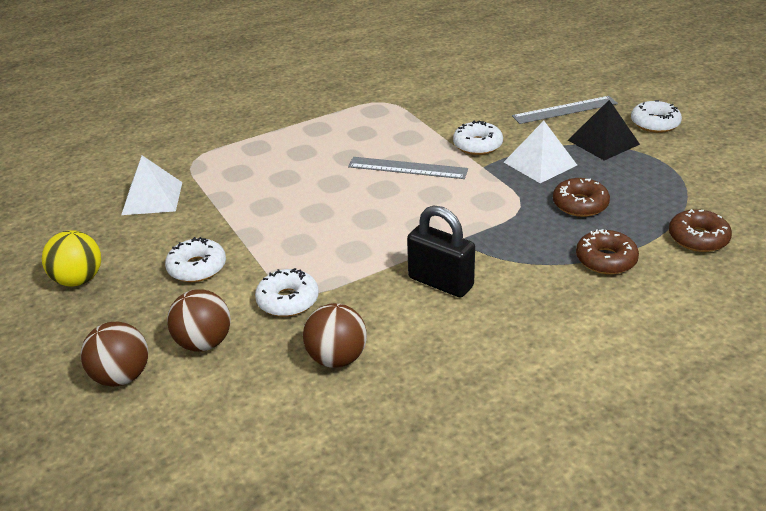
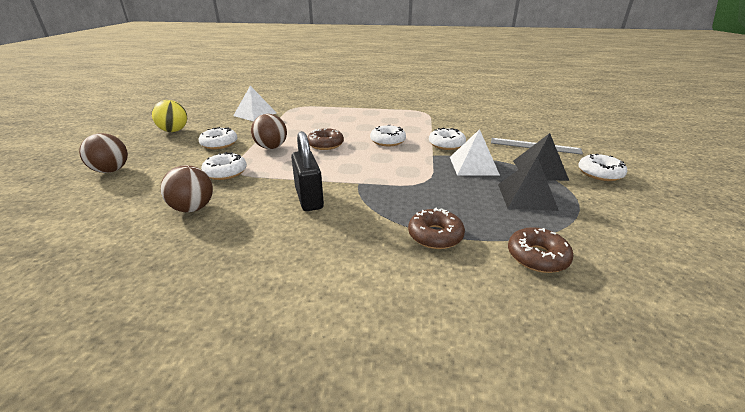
camera: 35 degrees right, 5 degrees down
(204, 343) = (161, 173): brown ball -> brown ball (271, 147)
(407, 168) = (387, 141): grey ruler -> white donut
(580, 204) = (467, 196): brown donut -> brown donut (325, 144)
(627, 180) = (526, 196): none -> black pyramid

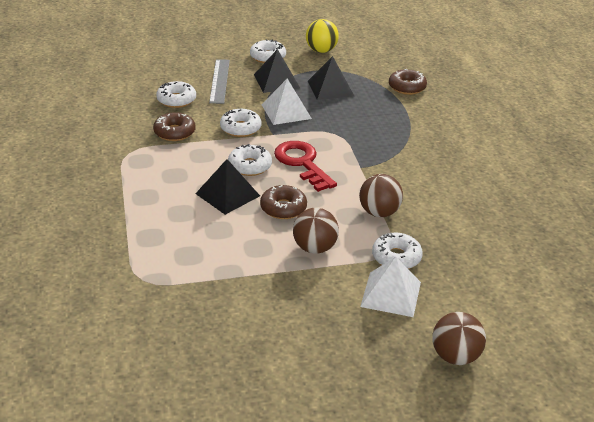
camera: 110 degrees left, 5 degrees up
(174, 131) = (310, 376): yellow ball -> yellow ball (321, 50)
(193, 208) = (469, 247): brown ball -> brown ball (379, 212)
(219, 144) = (329, 299): white donut -> white donut (176, 100)
(255, 114) = (196, 315): white pyramid -> white pyramid (391, 294)
(309, 198) = (406, 187): black padlock -> none
(356, 131) = (228, 194): none -> black pyramid
(380, 159) = (302, 163): none -> red key
(435, 235) = (412, 122): brown donut -> brown donut (174, 132)

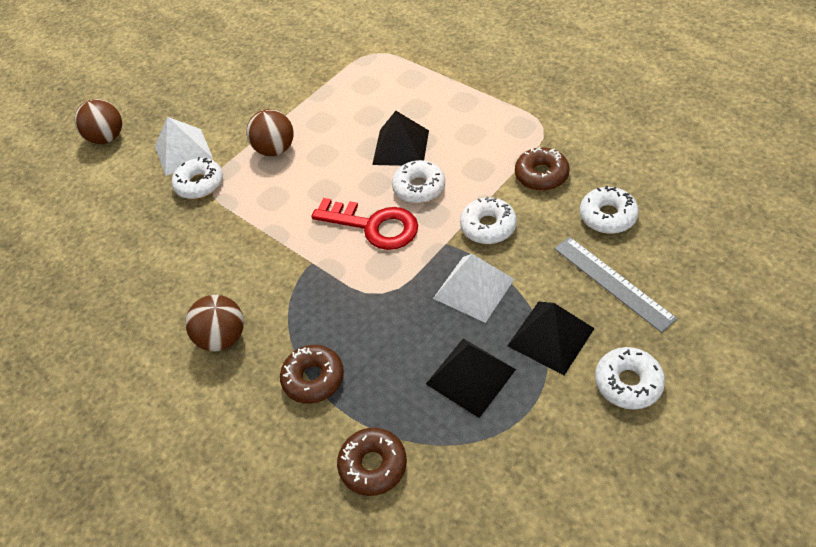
camera: 150 degrees right, 15 degrees up
(283, 208) = (338, 166): brown donut -> brown donut (313, 378)
(321, 50) = (581, 467): yellow ball -> none
(379, 212) = (248, 219): brown ball -> brown ball (223, 338)

